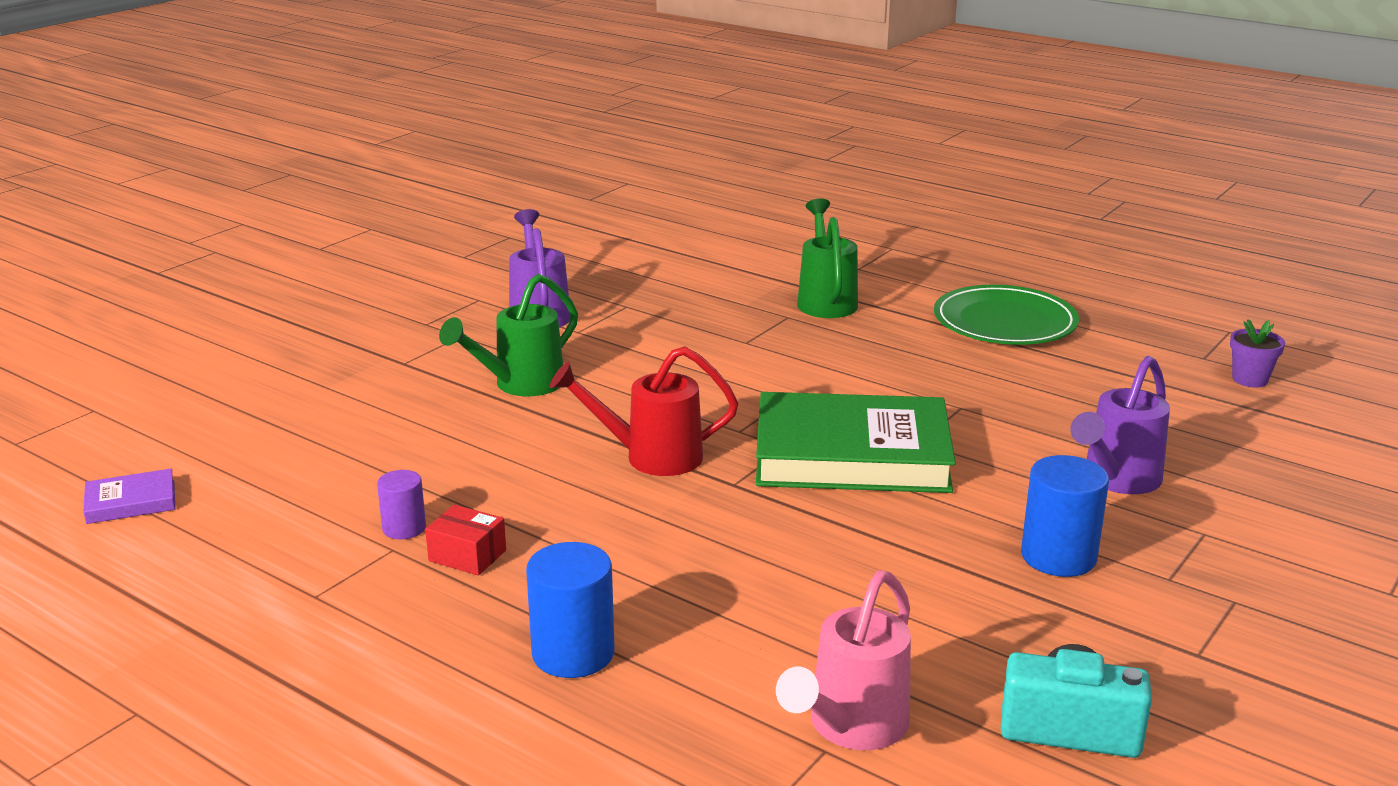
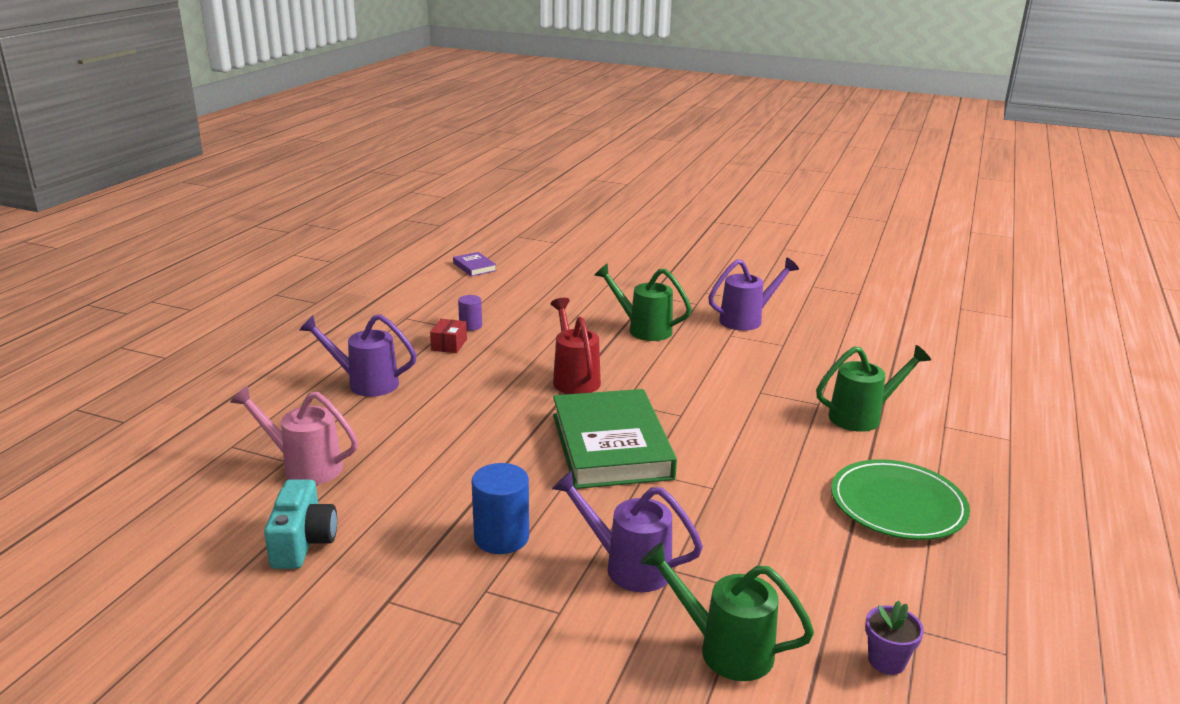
camera: 75 degrees right, 0 degrees up
(573, 653) = (365, 383): blue cylinder -> purple watering can
(1249, 449) = (725, 649): none -> green watering can

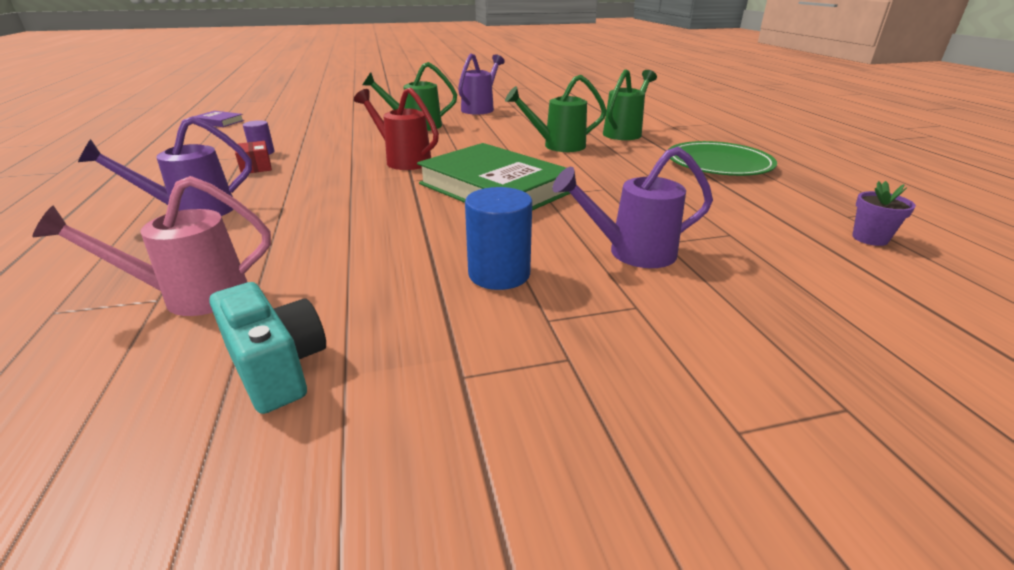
camera: 35 degrees left, 5 degrees up
(725, 649) = (785, 275): green watering can -> green watering can (557, 146)

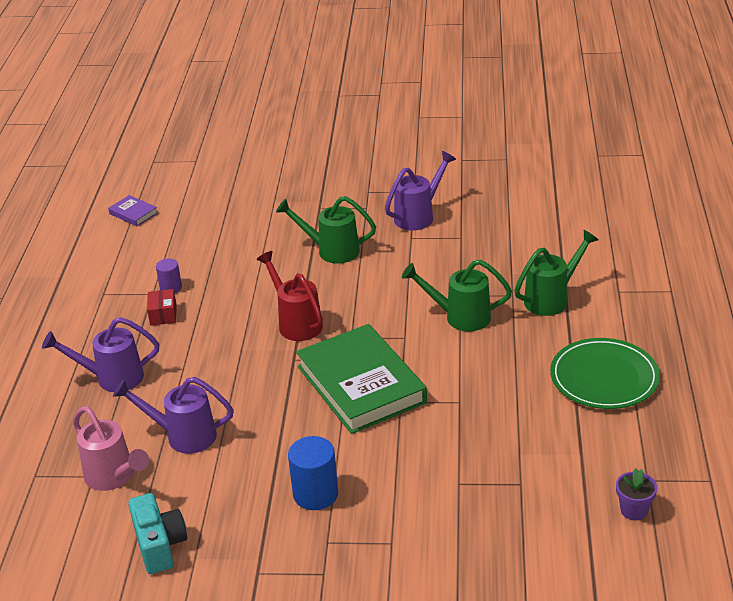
camera: 20 degrees right, 5 degrees up
(192, 296) = (114, 477): pink watering can -> pink watering can turned 135 degrees counterclockwise
(632, 253) = (425, 490): purple watering can -> purple watering can (183, 436)

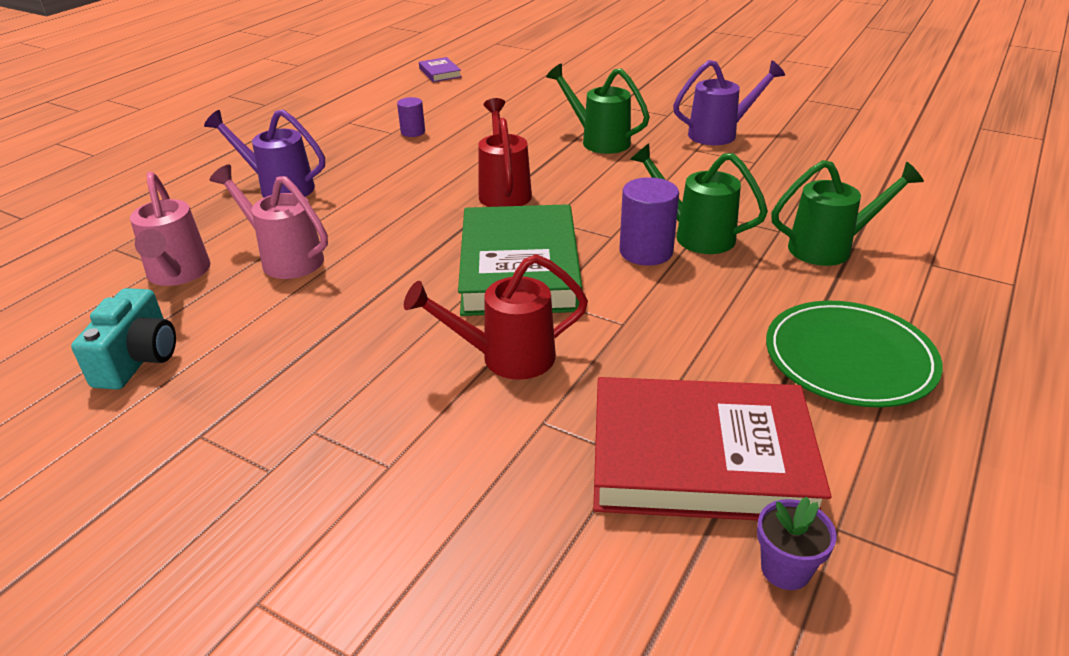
camera: 25 degrees right, 0 degrees up
(163, 315) = (382, 151): red box -> none
(183, 436) = (285, 258): purple watering can -> pink watering can
(315, 494) = (356, 368): blue cylinder -> none
(405, 452) = (506, 358): none -> red watering can
(436, 342) = (646, 252): none -> purple cylinder
(559, 470) = (700, 458): none -> red book

